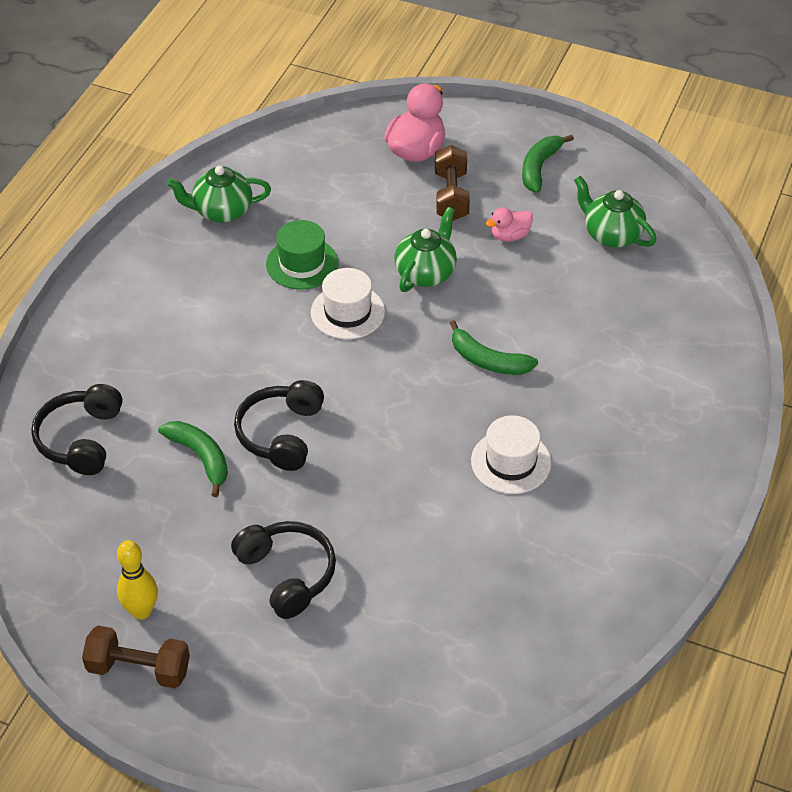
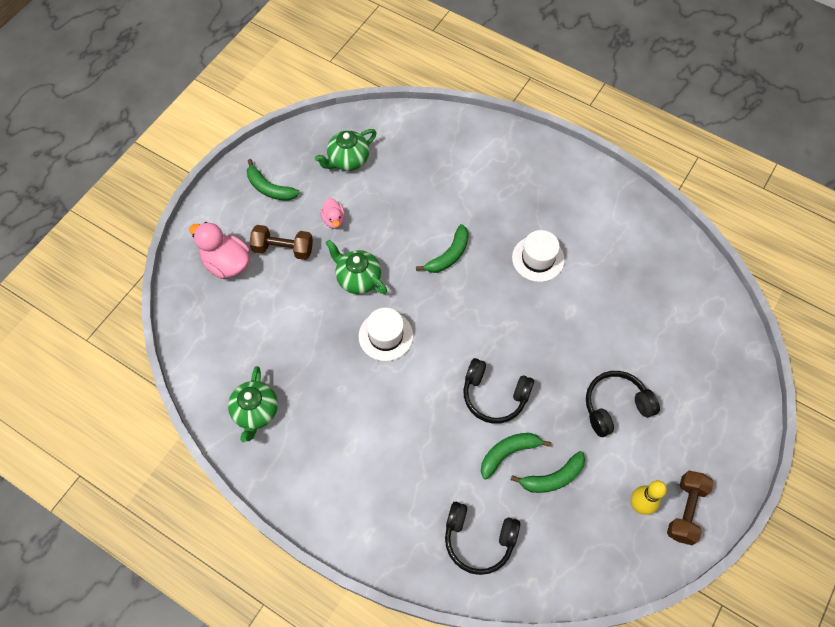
camera: 80 degrees left, 15 degrees up
(171, 509) = (553, 478): none -> green banana
(302, 263) = (329, 360): green hat -> none

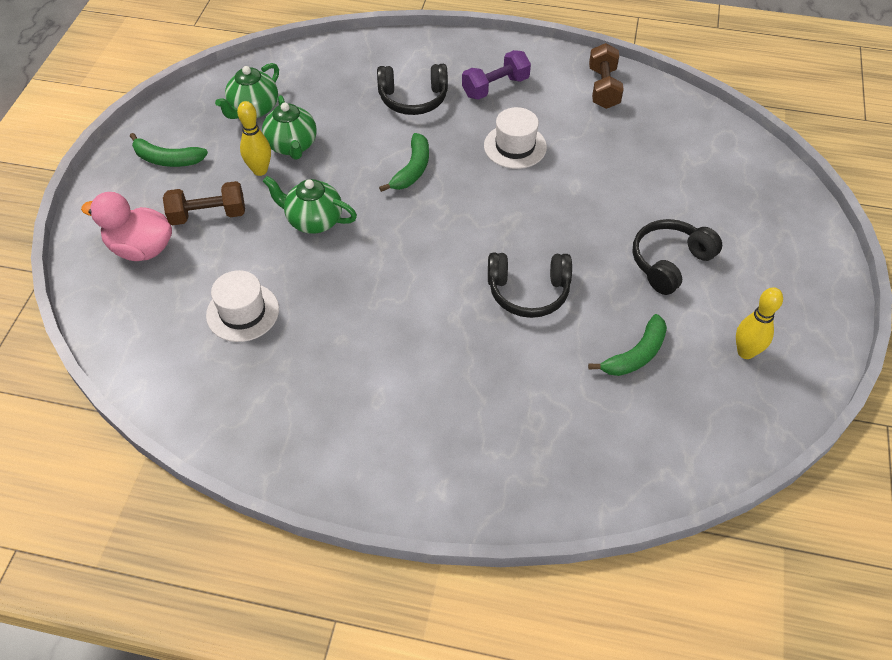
camera: 20 degrees left, 10 degrees down
(256, 412) = (239, 397): green teapot -> green teapot (292, 146)
(334, 220) = (260, 170): pink duck -> yellow bowling pin
(385, 336) = (372, 268): white hat -> white hat (242, 312)
(478, 540) = (580, 449): black headphones -> black headphones (413, 99)
(508, 453) = (572, 345): green banana -> none
(545, 195) = (495, 87): none -> purple dumbbell
(685, 510) = (798, 341): brown dumbbell -> brown dumbbell (603, 88)

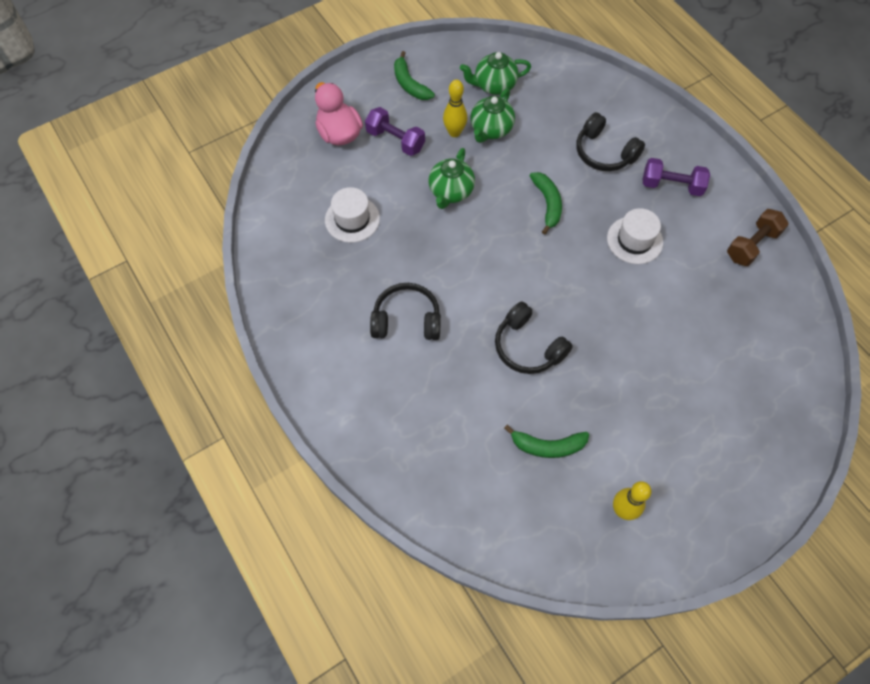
camera: 45 degrees right, 10 degrees up
(208, 215) = (395, 140): brown dumbbell -> purple dumbbell
(314, 220) = (451, 192): green teapot -> green teapot turned 135 degrees counterclockwise
(412, 169) = (547, 204): green banana -> green banana turned 75 degrees counterclockwise
(669, 262) = (645, 407): black headphones -> black headphones (406, 320)

